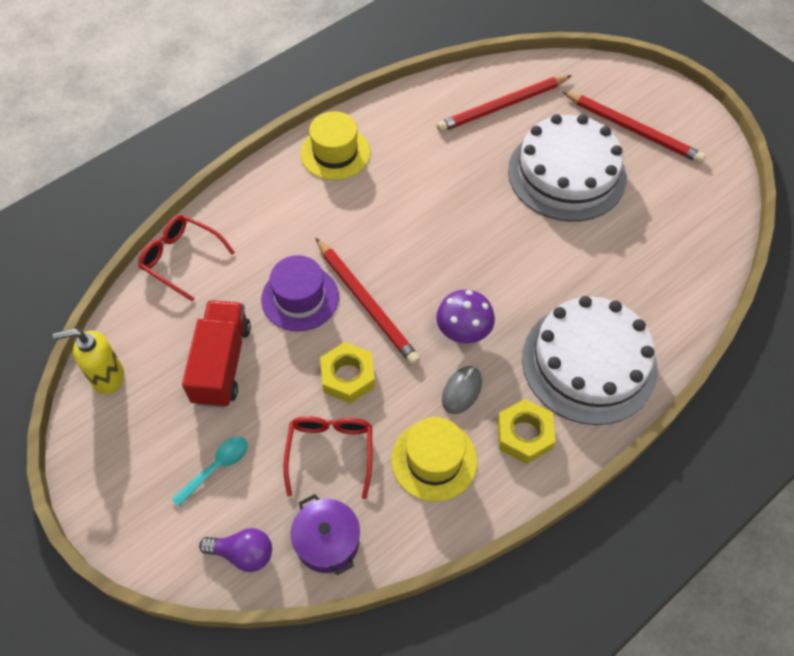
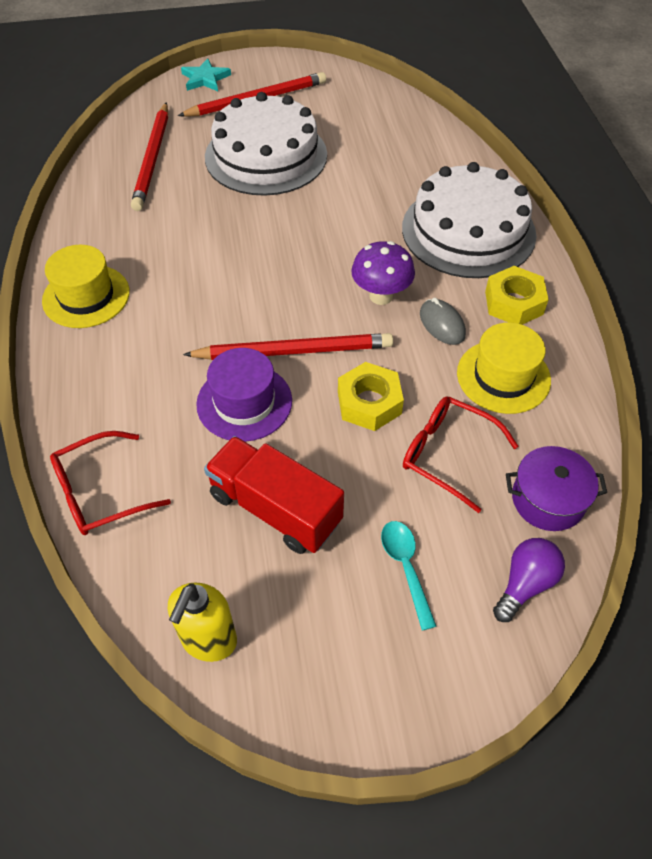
camera: 60 degrees left, 5 degrees down
(629, 82) = (205, 79): none -> turquoise star

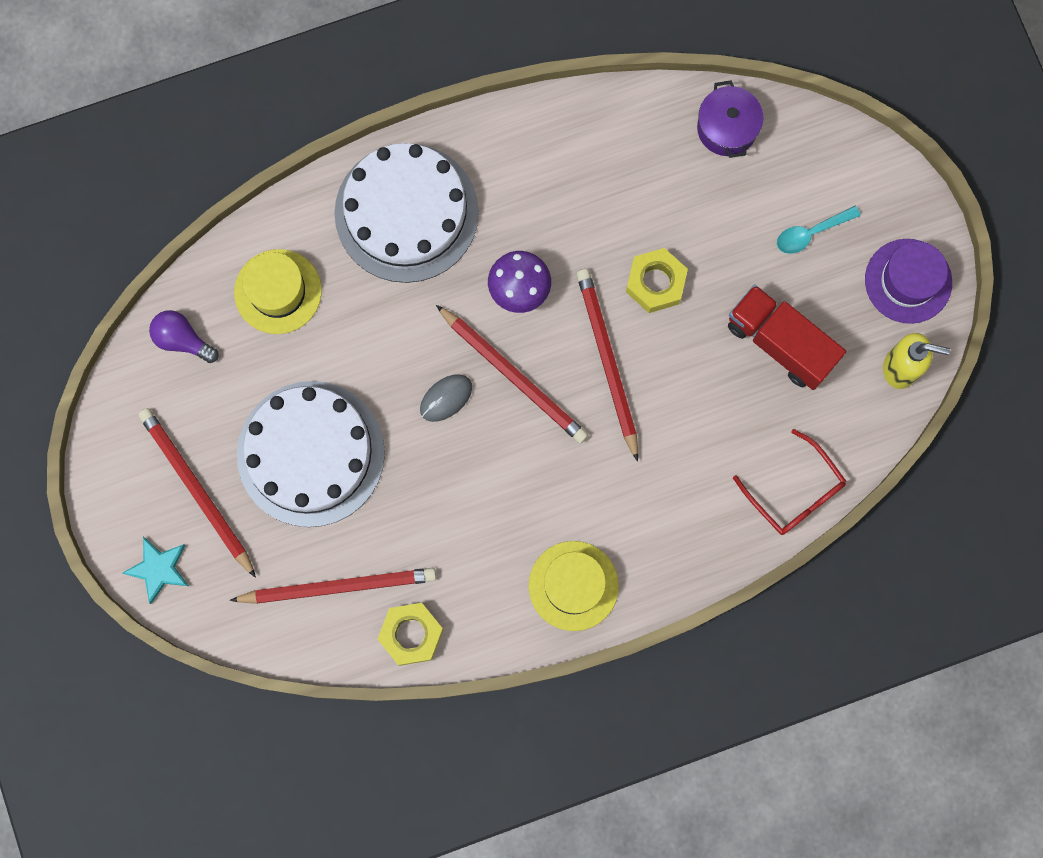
camera: 100 degrees left, 25 degrees up
(244, 402) = (676, 393): purple hat -> purple hat (908, 281)
(275, 509) = (780, 343): red truck -> red truck turned 105 degrees clockwise
(297, 282) = (514, 376): none -> red pencil
(442, 324) = (547, 228): grey mouse -> grey mouse (446, 398)
(446, 454) = (697, 211): red glasses -> none
(503, 376) = (602, 168): yellow hat -> yellow hat (278, 291)
(514, 303) = (506, 162): yellow nut -> yellow nut (411, 634)
(525, 584) = (805, 144): purple light bulb -> purple light bulb (182, 340)

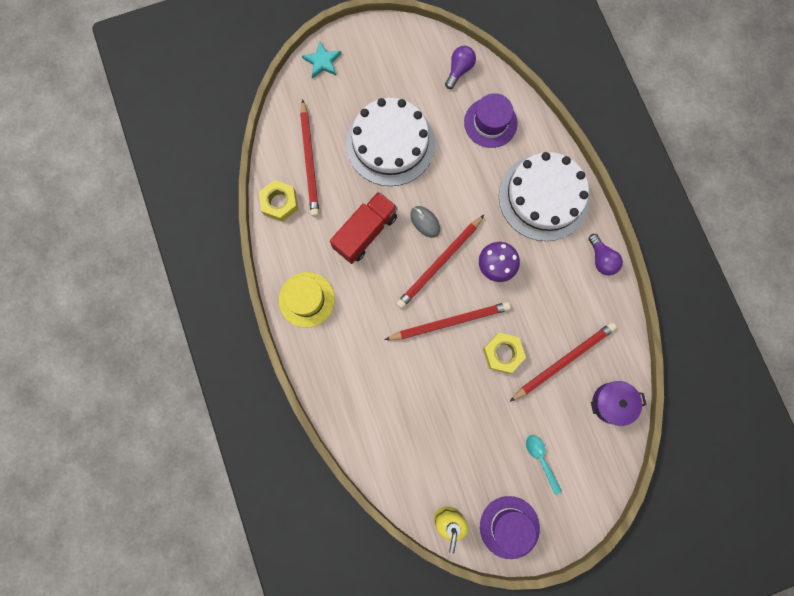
camera: 90 degrees right, 0 degrees up
(196, 490) = (368, 80): red pencil -> red pencil (563, 360)
(278, 291) = (490, 123): yellow hat -> purple hat
(507, 130) = (601, 259): none -> purple light bulb
(780, 343) = (464, 436): red truck -> red truck (365, 232)
(795, 493) = (363, 443): red glasses -> none

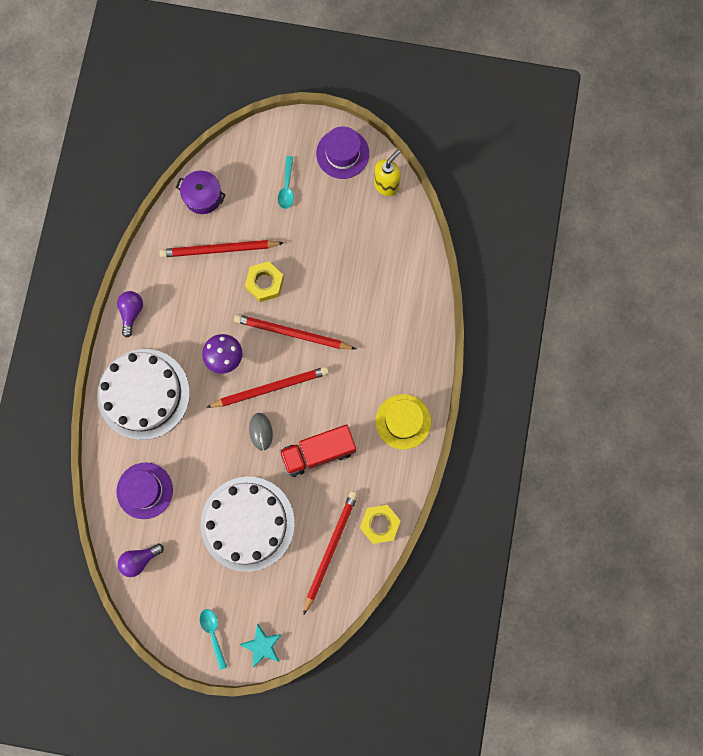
camera: 150 degrees left, 0 degrees up
(366, 49) = (213, 634): none -> turquoise spoon

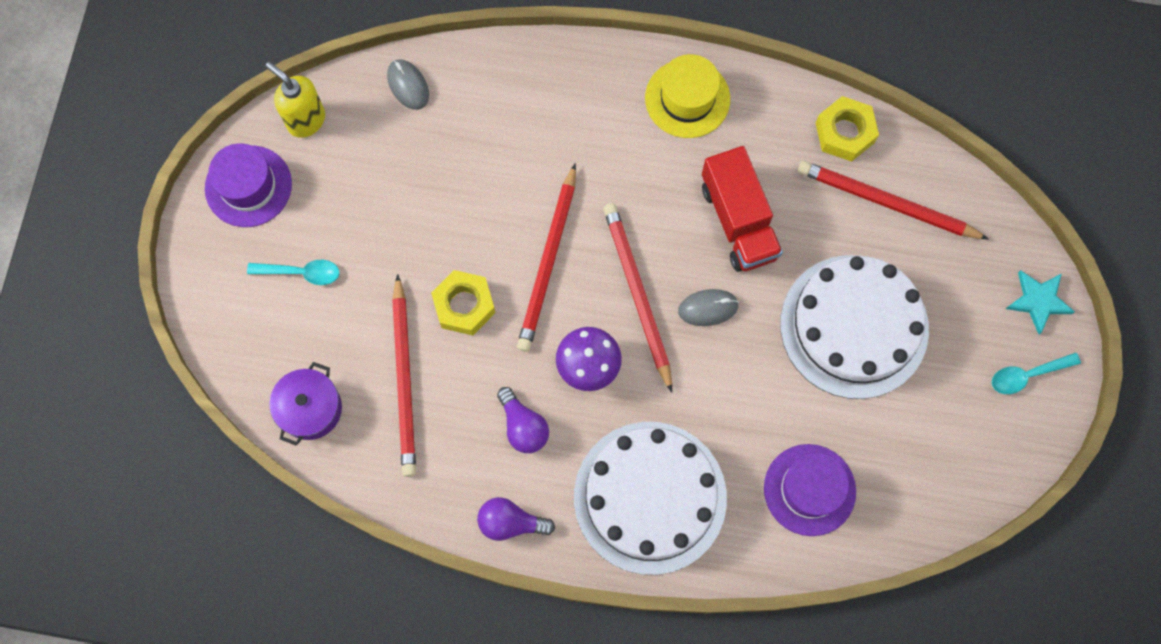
camera: 90 degrees left, 5 degrees down
(139, 560) = (921, 494): purple light bulb -> purple light bulb (523, 426)
(410, 245) = (408, 85): none -> grey mouse

